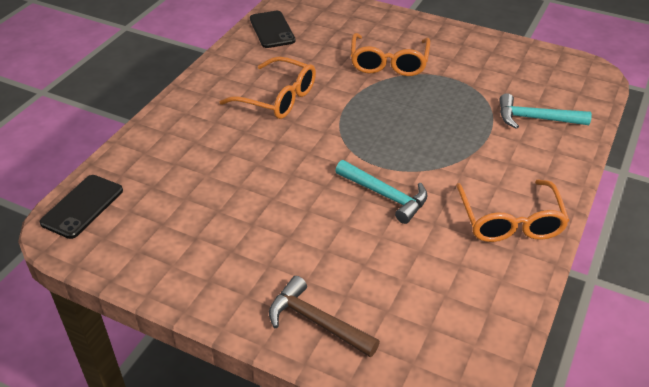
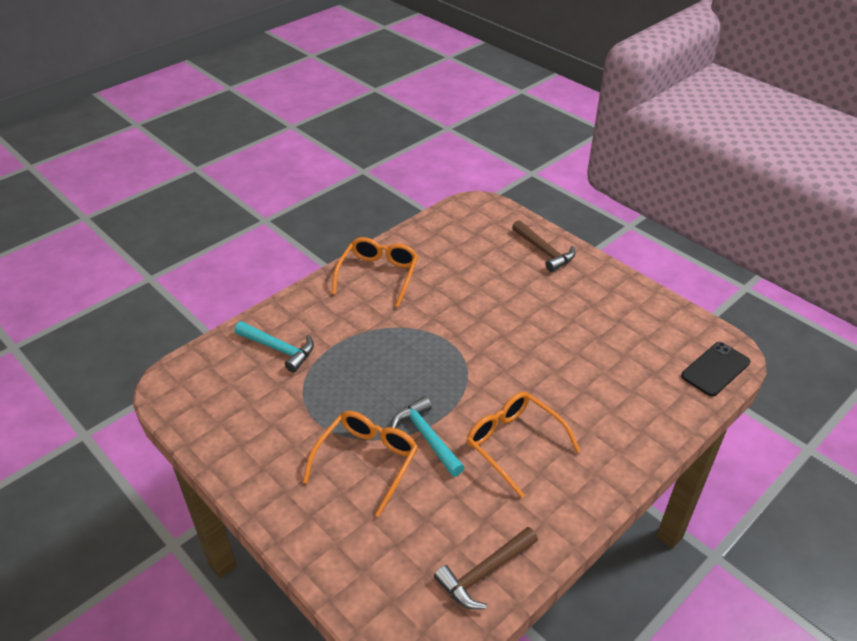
camera: 160 degrees left, 0 degrees up
(272, 30) = (484, 573): black phone -> brown hammer
(385, 195) = (458, 315): turquoise hammer -> turquoise hammer (427, 437)

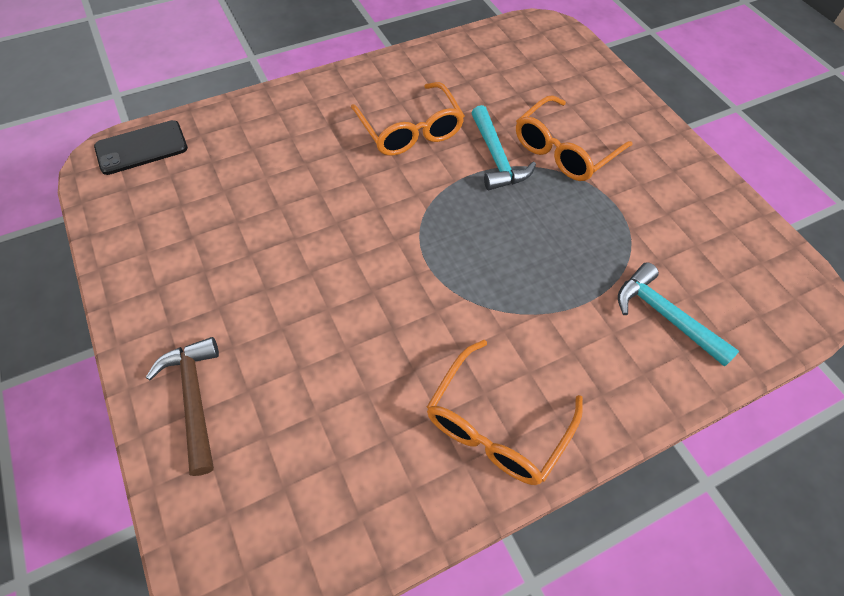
camera: 165 degrees left, 15 degrees up
(484, 573) = (482, 50): brown hammer -> none

